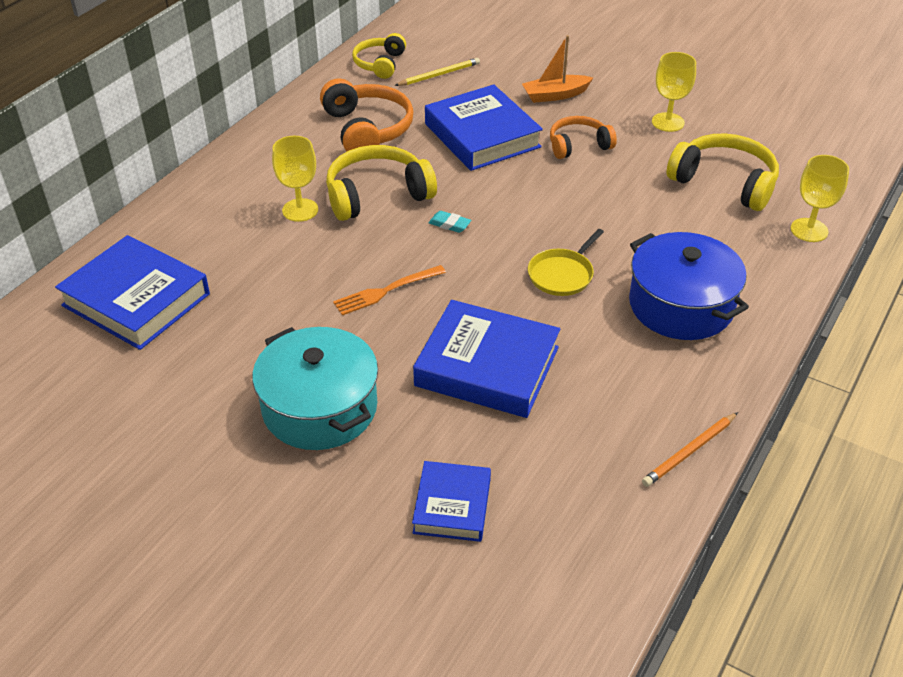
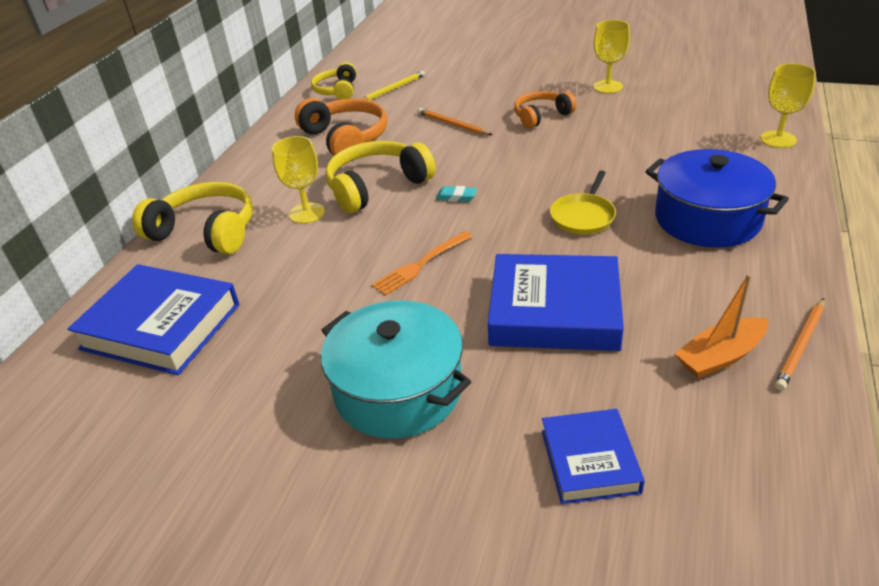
camera: 10 degrees left, 5 degrees down
(482, 135) = (452, 124): blue book -> orange pencil
(555, 95) = (501, 85): orange boat -> orange boat (720, 356)
(724, 182) = (683, 119): yellow headphones -> yellow headphones (206, 231)

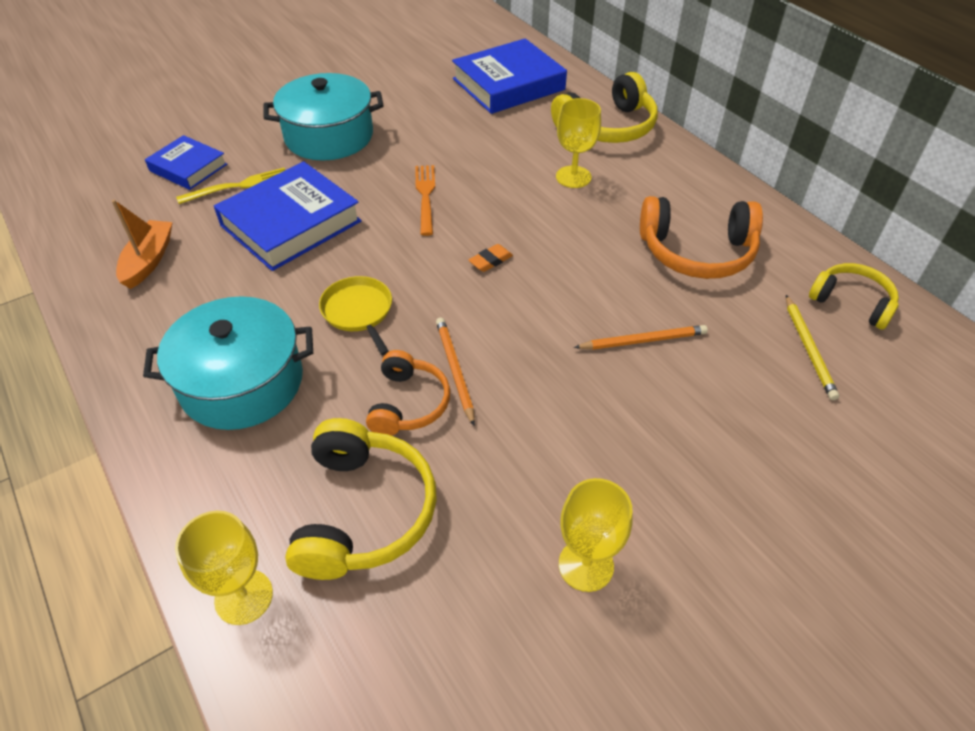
camera: 125 degrees right, 10 degrees up
(376, 187) = (569, 227): yellow headphones -> yellow headphones (363, 512)
(456, 197) = (490, 261): turquoise eraser -> orange eraser
(541, 116) = (577, 425): orange headphones -> orange headphones (408, 403)
(559, 388) = (238, 186): none -> yellow fork
(707, 219) = (242, 382): blue pot -> turquoise pot
(801, 346) = (93, 301): orange pencil -> orange pencil (455, 370)

